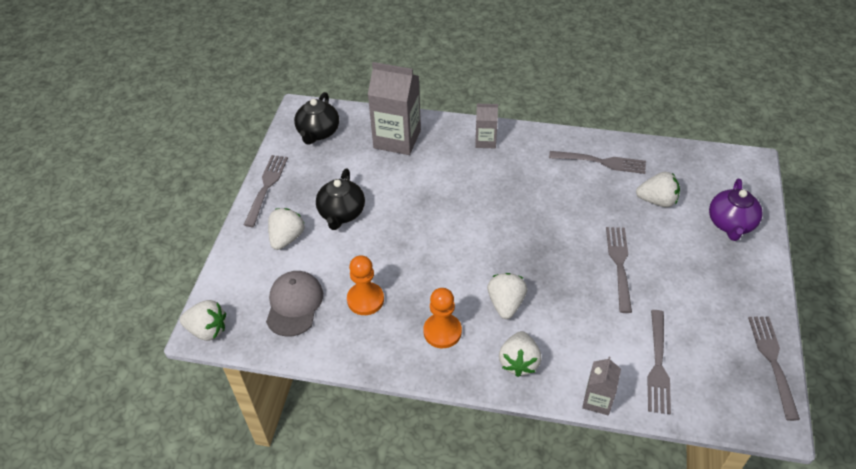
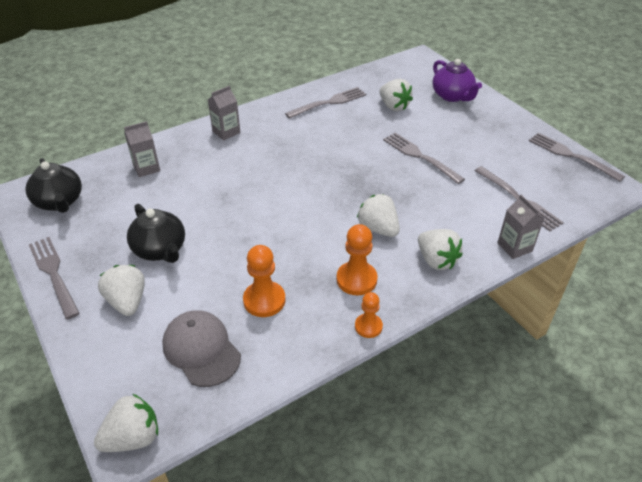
camera: 45 degrees left, 5 degrees down
(397, 139) = (146, 168): grey carton -> grey carton, size x0.53
(410, 372) = (368, 326): none -> orange pawn
(657, 201) = (394, 106): white strawberry -> white strawberry turned 90 degrees clockwise

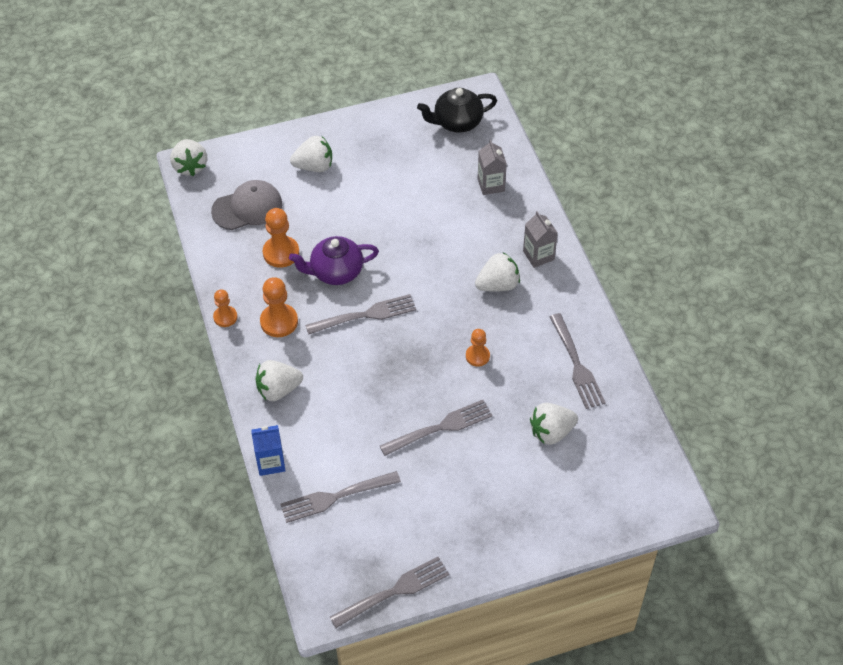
camera: 105 degrees right, 10 degrees up
(54, 274) = (362, 122): grey fork -> grey fork (364, 315)
(160, 250) = (367, 189): black teapot -> none
(342, 148) = (477, 356): none -> orange pawn
(378, 228) = (337, 355): white strawberry -> white strawberry (498, 285)
(452, 96) = (561, 509): purple teapot -> purple teapot (335, 272)
(514, 247) = (270, 462): grey carton -> blue carton

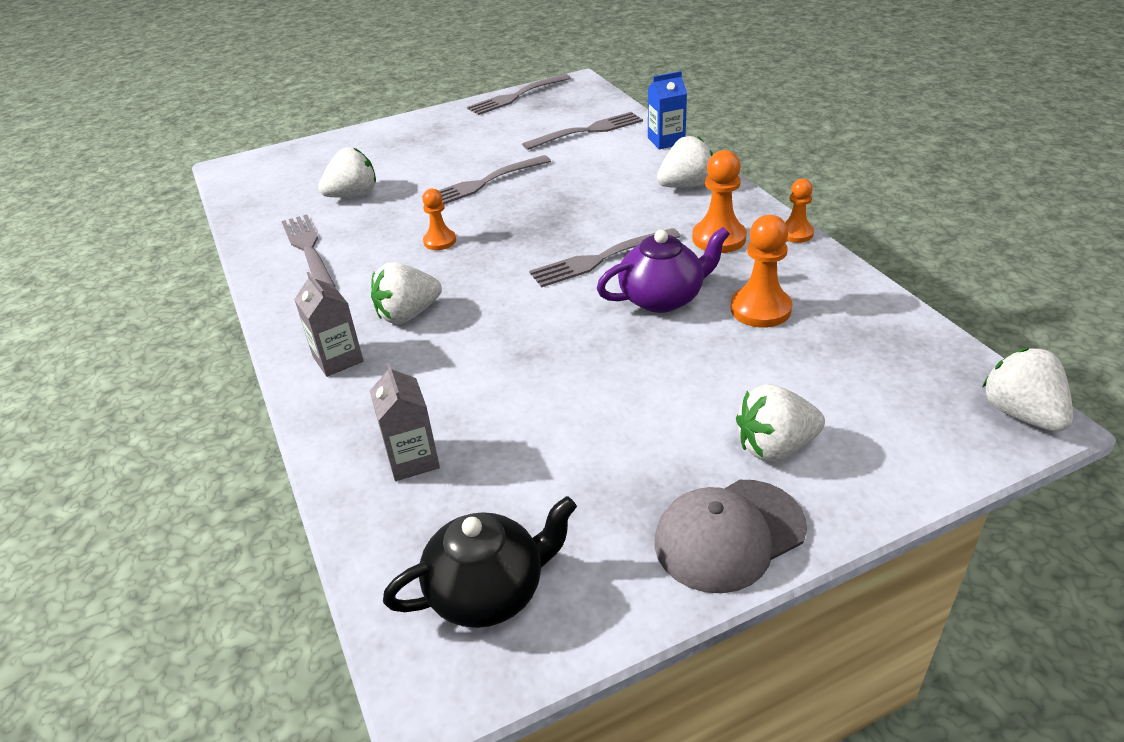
camera: 175 degrees right, 15 degrees down
(247, 208) = (858, 361): grey cap -> grey cap (729, 535)

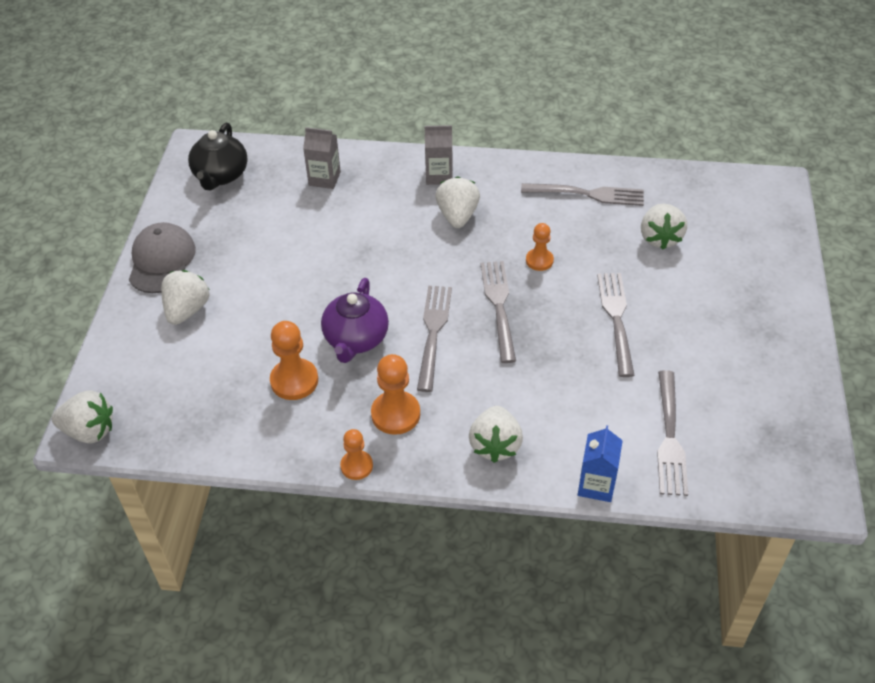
camera: 120 degrees right, 10 degrees up
(517, 96) = (811, 425): grey fork -> grey fork (499, 307)

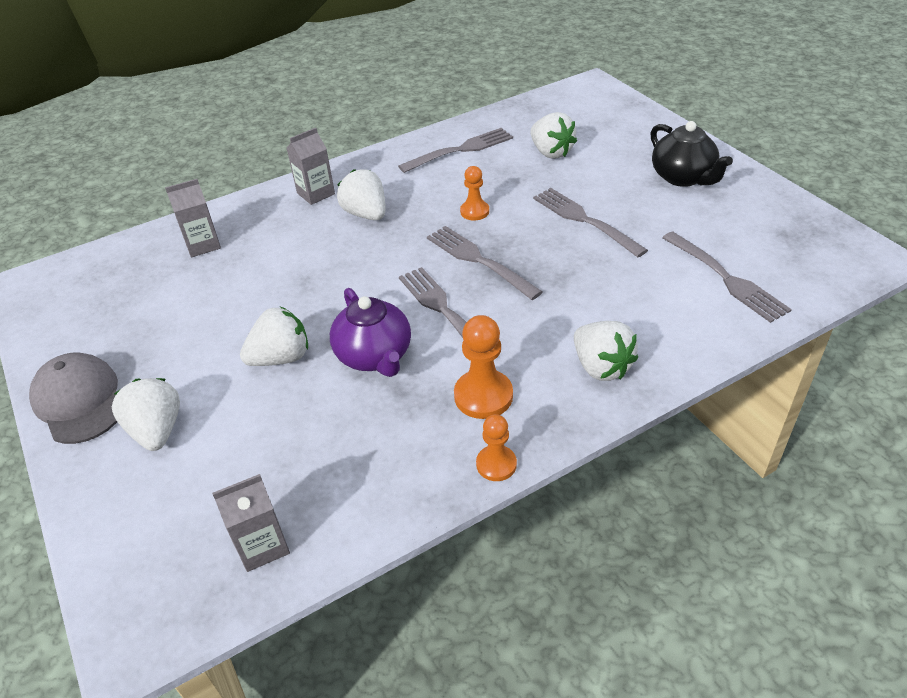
camera: 35 degrees left, 5 degrees down
(89, 431) = (144, 629): white strawberry -> white strawberry (281, 358)
(183, 424) = (262, 545): none -> grey carton
(220, 175) = (81, 293): black teapot -> black teapot (683, 177)
(294, 381) = (349, 427): orange pawn -> none
(596, 485) = (717, 346): blue carton -> none

